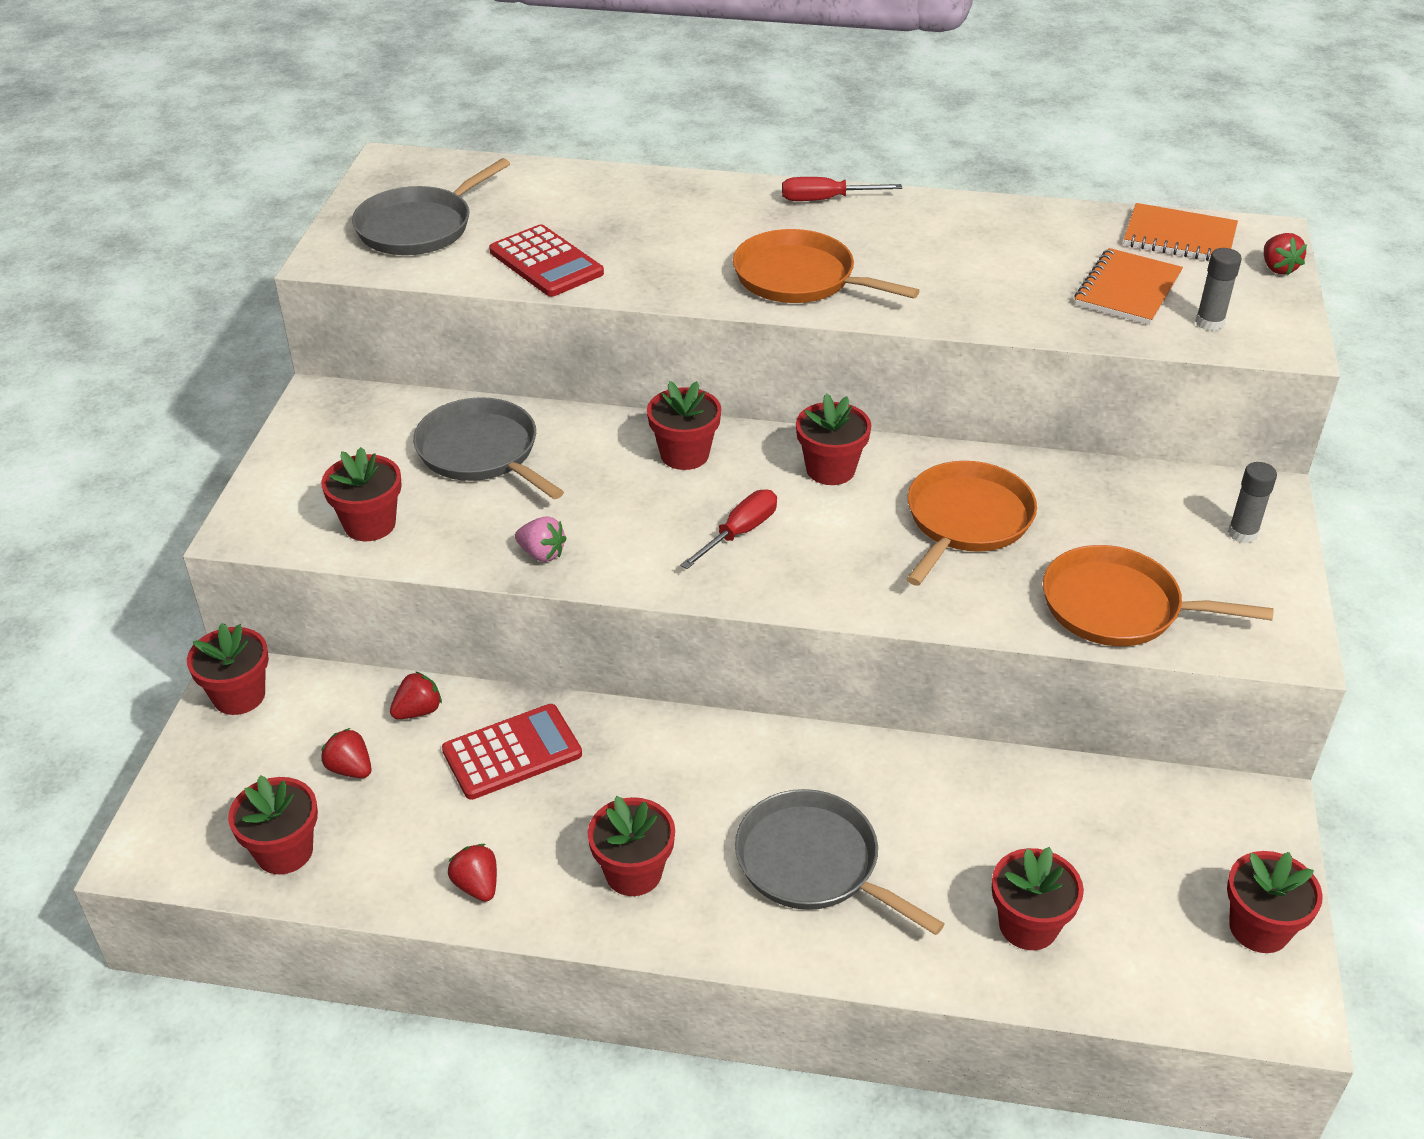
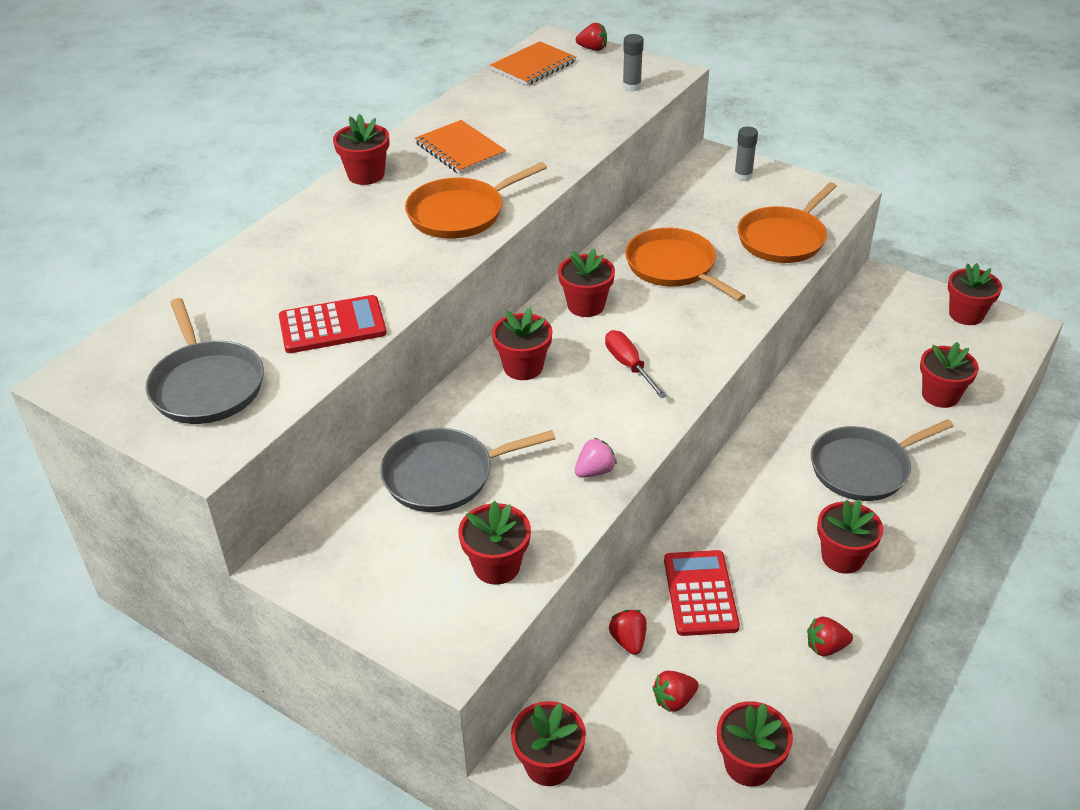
camera: 65 degrees left, 0 degrees up
(825, 200) = (366, 175): red screwdriver -> red flower pot
(1127, 290) = (576, 100): orange notebook -> orange notebook (460, 150)

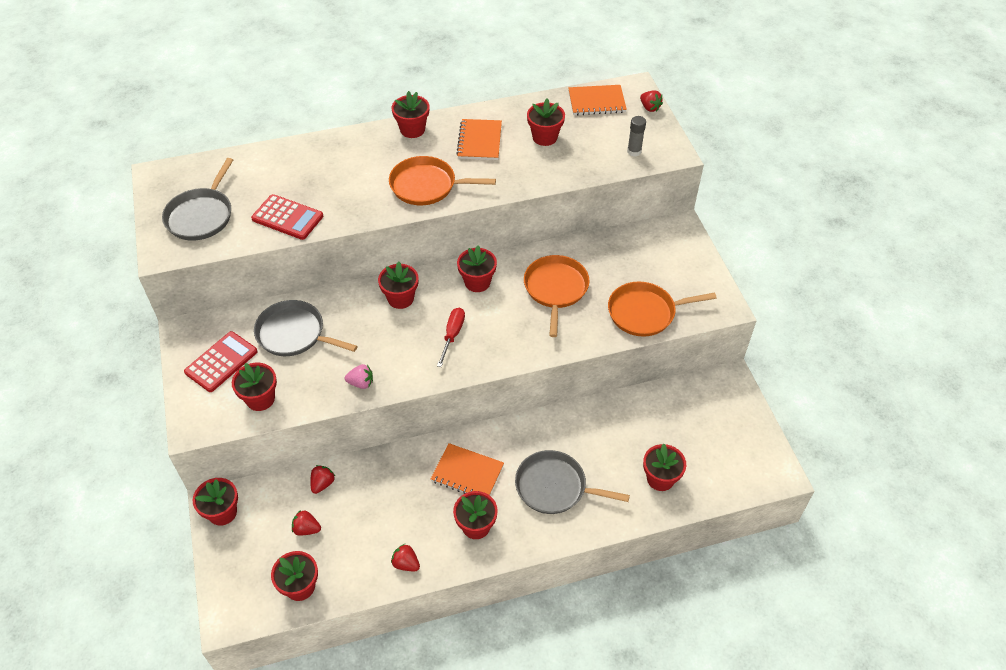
camera: 40 degrees right, 10 degrees up
(700, 593) = (383, 487): red calculator -> red calculator (221, 362)
(743, 176) = (680, 252): grey glue stick -> none
(766, 516) = (467, 473): none -> orange notebook
(966, 314) = (752, 440): red flower pot -> red flower pot (544, 137)

